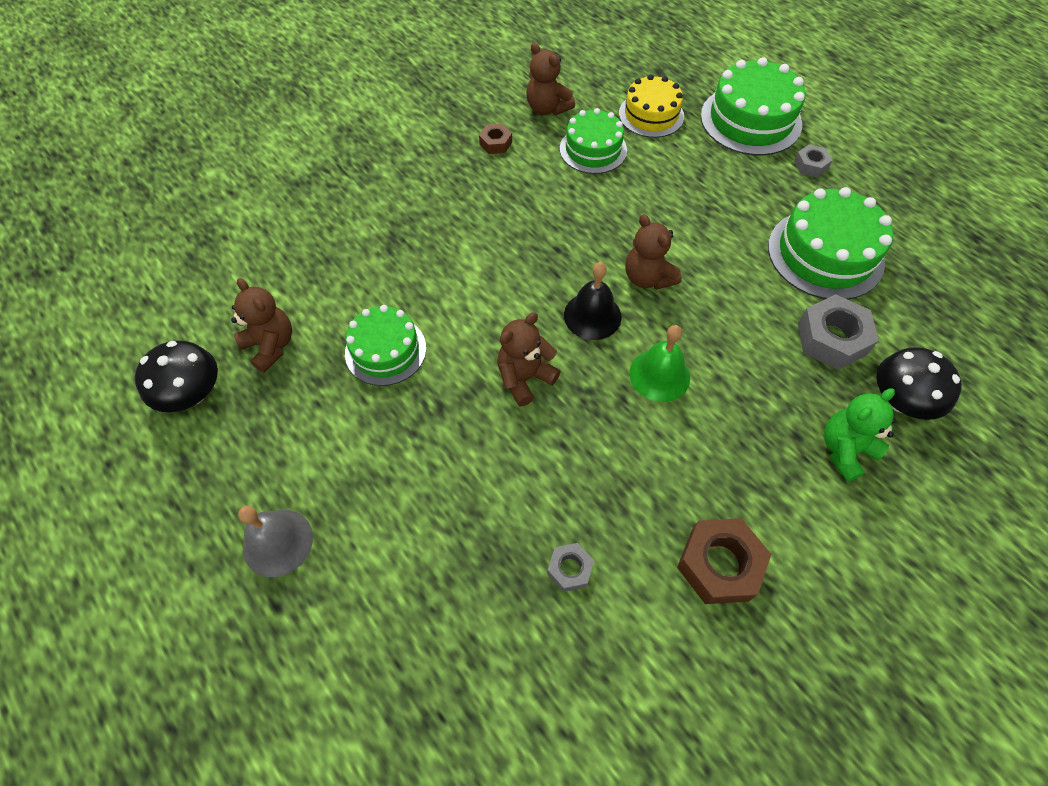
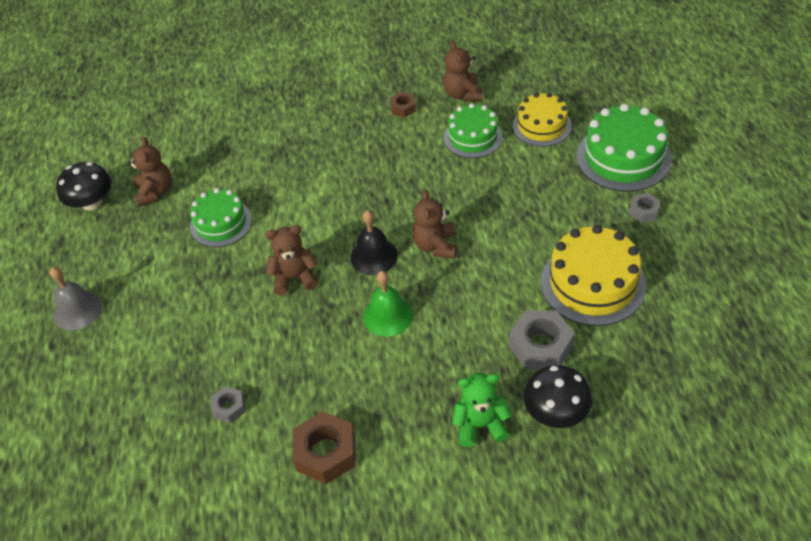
camera: 35 degrees right, 10 degrees down
(825, 254) = (593, 283): green cake -> yellow cake

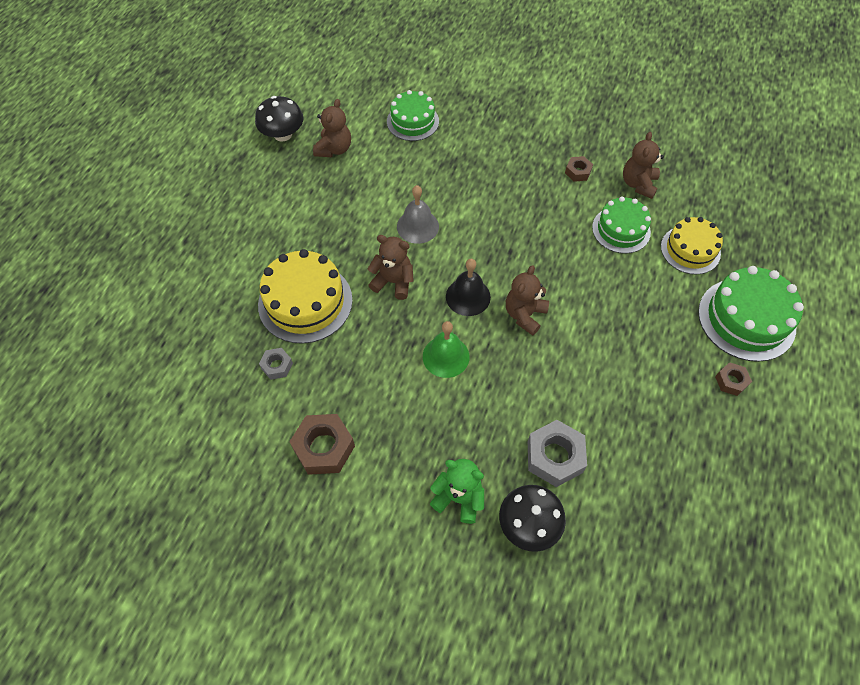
camera: 25 degrees right, 10 degrees up
(77, 310) = (219, 221): grey bell -> grey bell (417, 226)
(221, 223) = (366, 202): green cake -> green cake (412, 121)
(593, 283) = (638, 425): yellow cake -> yellow cake (305, 302)
(643, 211) = (731, 381): grey nut -> brown nut

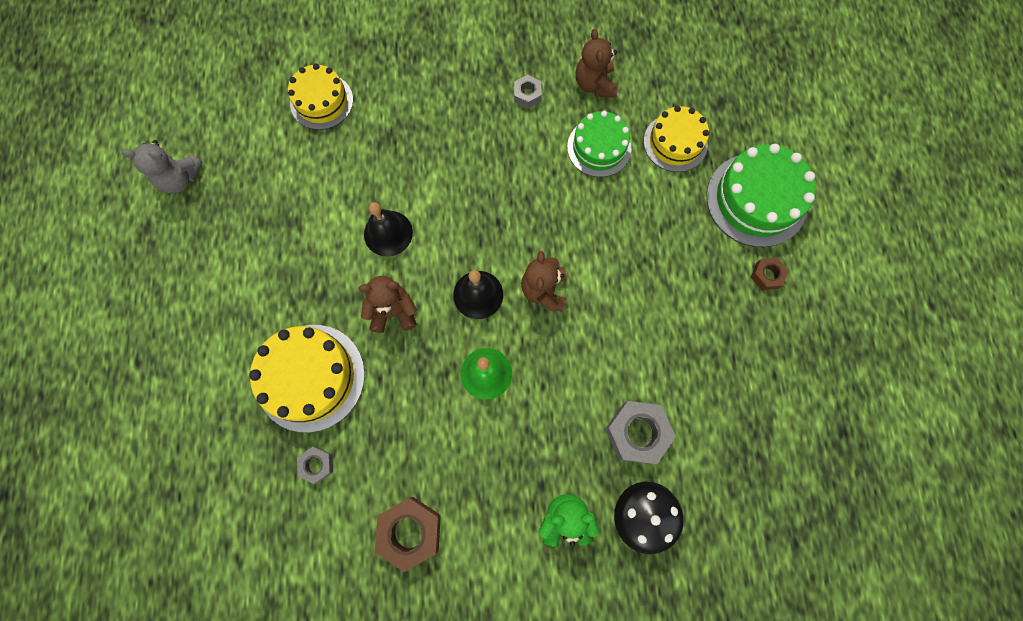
camera: 25 degrees left, 15 degrees up
(283, 134) = (180, 179): black mushroom -> grey teddy bear
(334, 149) = (250, 174): brown teddy bear -> none
(412, 121) = (321, 101): green cake -> yellow cake
(417, 226) = (388, 233): grey bell -> black bell
(578, 172) = (527, 94): brown nut -> grey nut

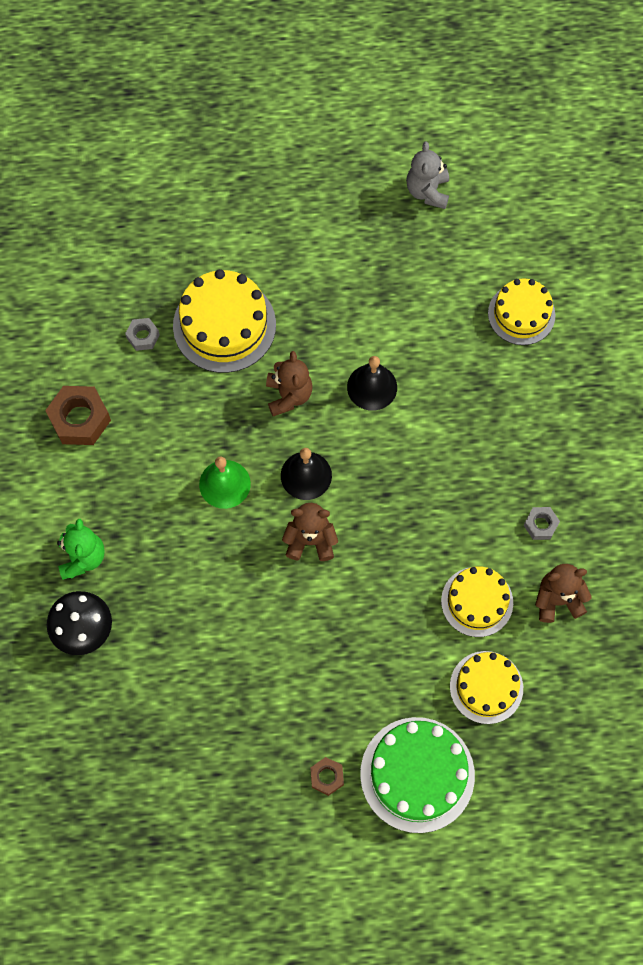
camera: 90 degrees right, 5 degrees down
(599, 147) = (477, 601): green cake -> yellow cake
(637, 433) = (161, 628): grey nut -> none

